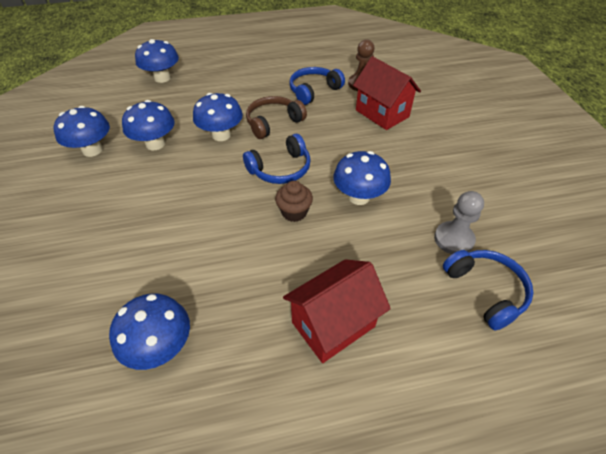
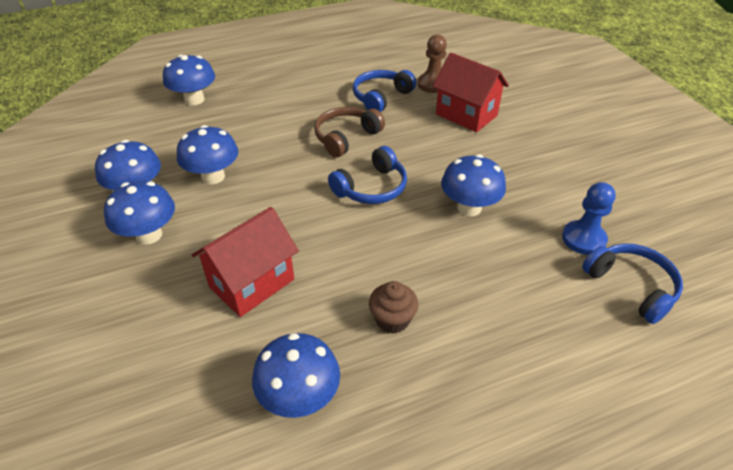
camera: 10 degrees left, 5 degrees down
(221, 135) = (289, 158): blue mushroom -> blue mushroom (149, 235)
(294, 212) = (402, 233): brown cupcake -> brown cupcake (392, 320)
(333, 324) = (484, 344): red house -> red house (252, 283)
(453, 239) = (583, 239): grey pawn -> blue pawn

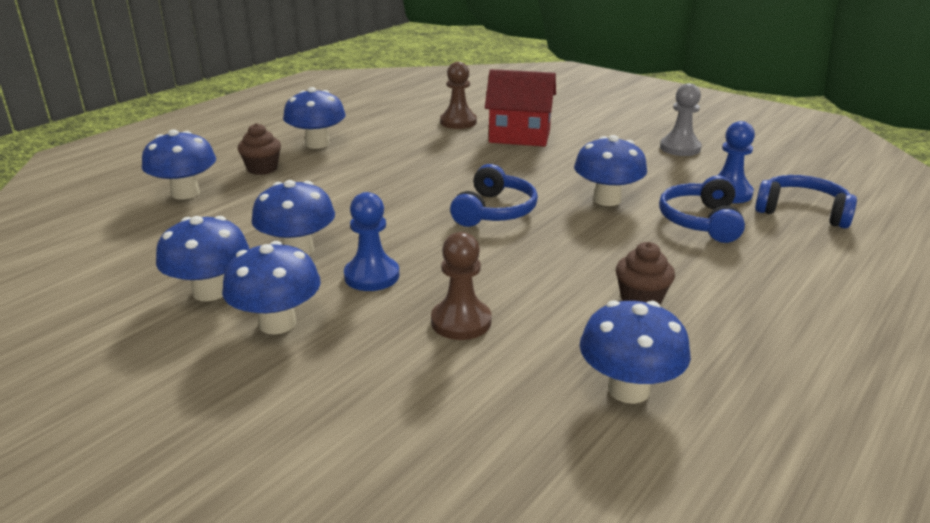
camera: 30 degrees left, 15 degrees down
(236, 218) = (372, 276): none -> blue pawn
(252, 283) = (461, 322): red house -> brown pawn
(257, 91) = (262, 169): none -> brown cupcake
(312, 78) = (317, 144): none -> blue mushroom
(346, 137) = (417, 181): brown headphones -> none
(381, 97) = (416, 142): blue headphones -> blue headphones (701, 221)
(593, 171) = (680, 148): none -> grey pawn

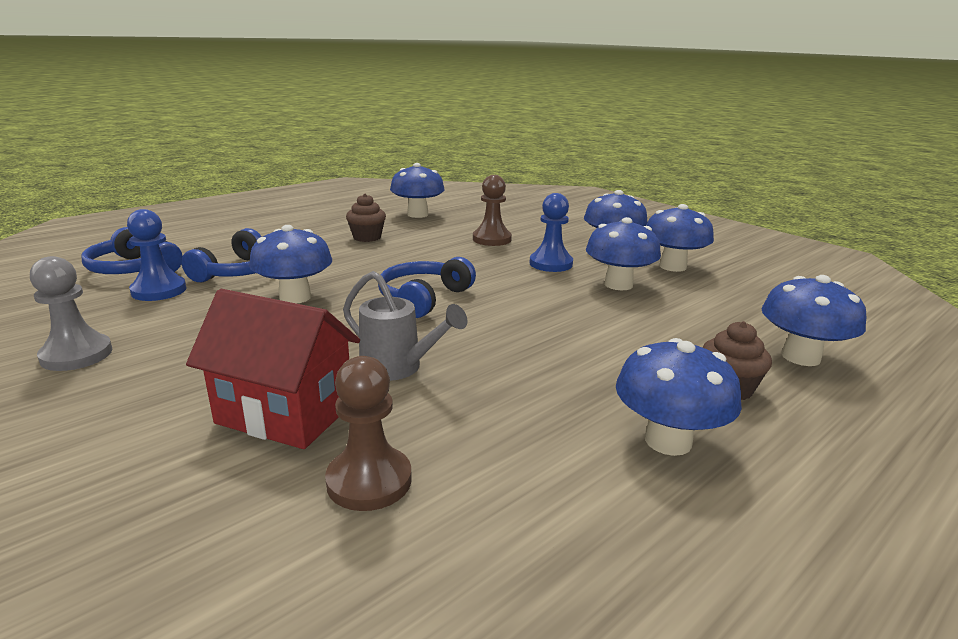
camera: 170 degrees left, 5 degrees down
(477, 160) = (398, 368): none -> grey watering can

